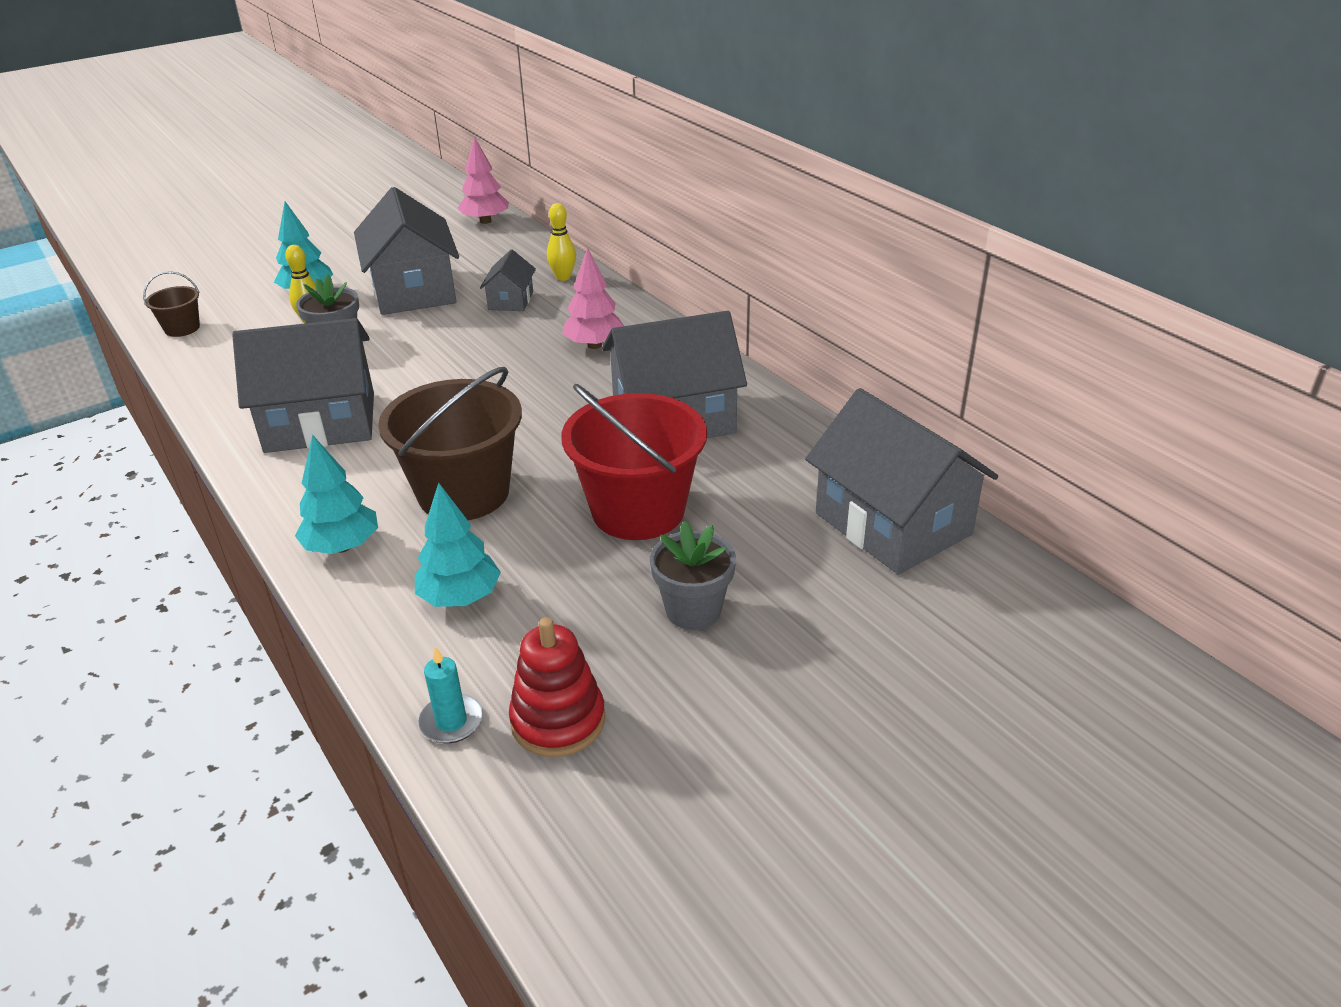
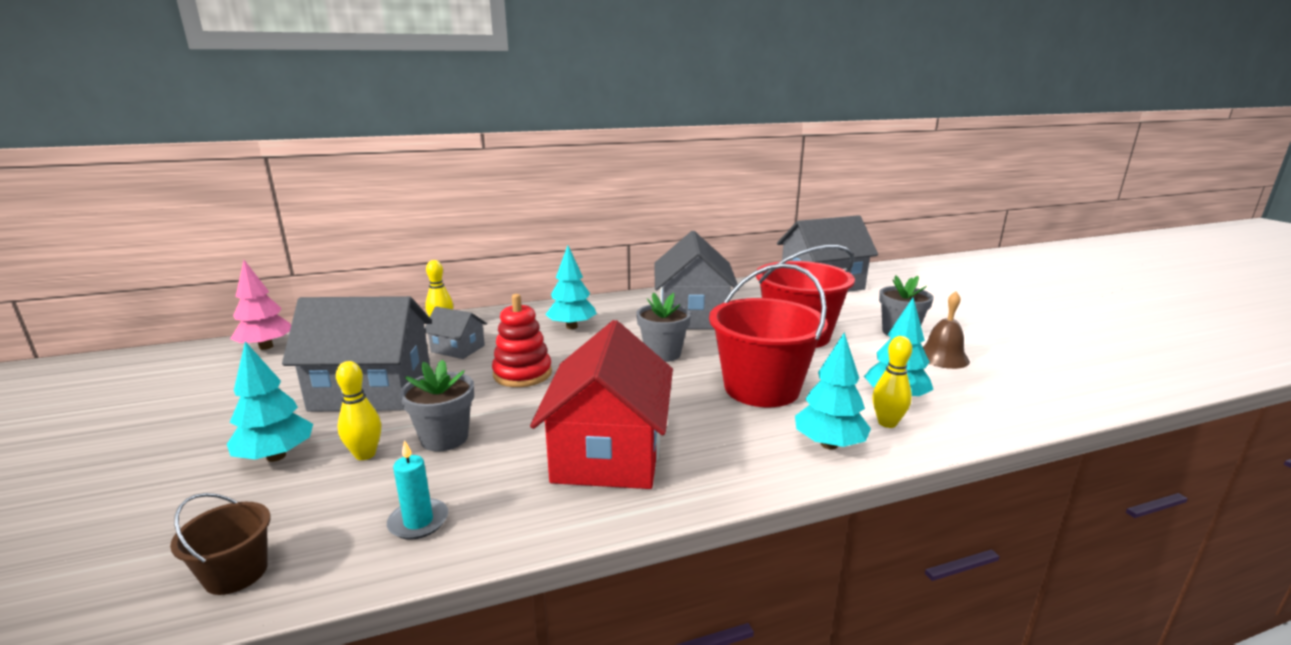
camera: 75 degrees left, 15 degrees down
(320, 422) = (608, 452): grey house -> red house
(394, 589) = (887, 423): none -> yellow bowling pin
(451, 722) = (1027, 408): turquoise candle -> turquoise candle (418, 521)
(463, 493) = (761, 388): brown bucket -> red bucket
(538, 416) = (663, 354): none -> grey flower pot
(558, 720) = (1010, 376): red stacking toy -> red stacking toy (522, 374)
(594, 345) = (572, 327): pink tree -> turquoise tree
(607, 651) = (942, 357): none -> brown bell

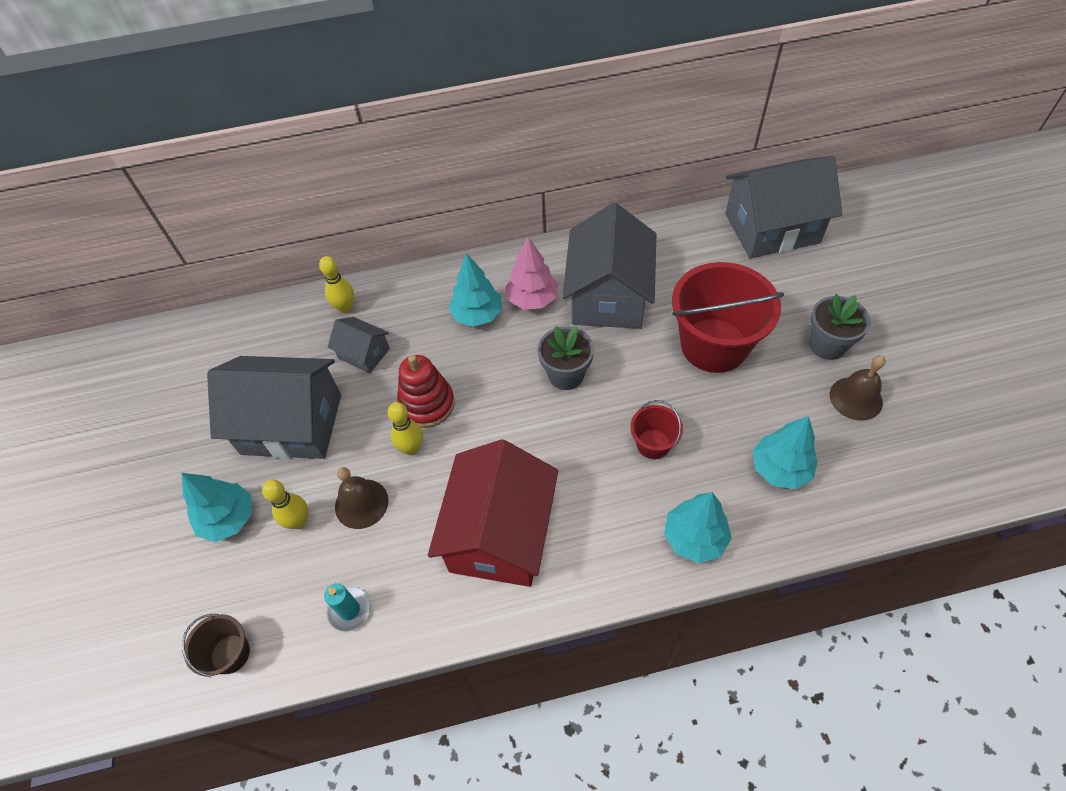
camera: 10 degrees right, 35 degrees up
(266, 347) = (182, 340): pink tree -> pink tree (532, 299)
(444, 438) = (361, 503): grey flower pot -> brown bell
(761, 388) = (653, 444): red bucket -> red bucket, size x0.47
(887, 423) = (758, 509): yellow bowling pin -> yellow bowling pin (411, 448)

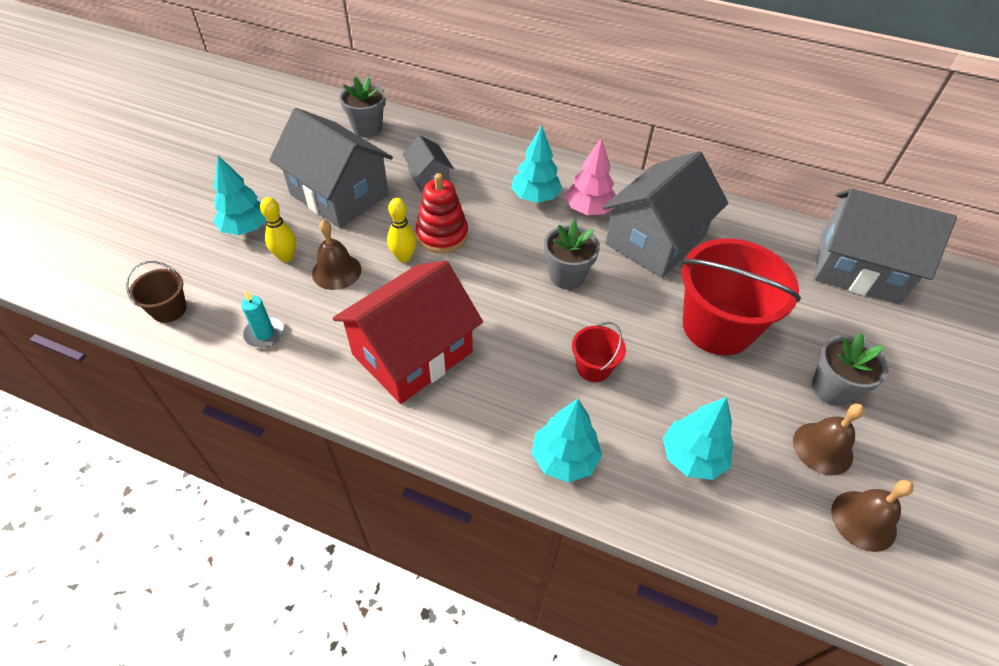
camera: 30 degrees right, 5 degrees down
(255, 336) = (367, 128): none -> grey flower pot
(345, 308) = (443, 142): yellow bowling pin -> none
(919, 436) = (863, 520): none -> brown bell

